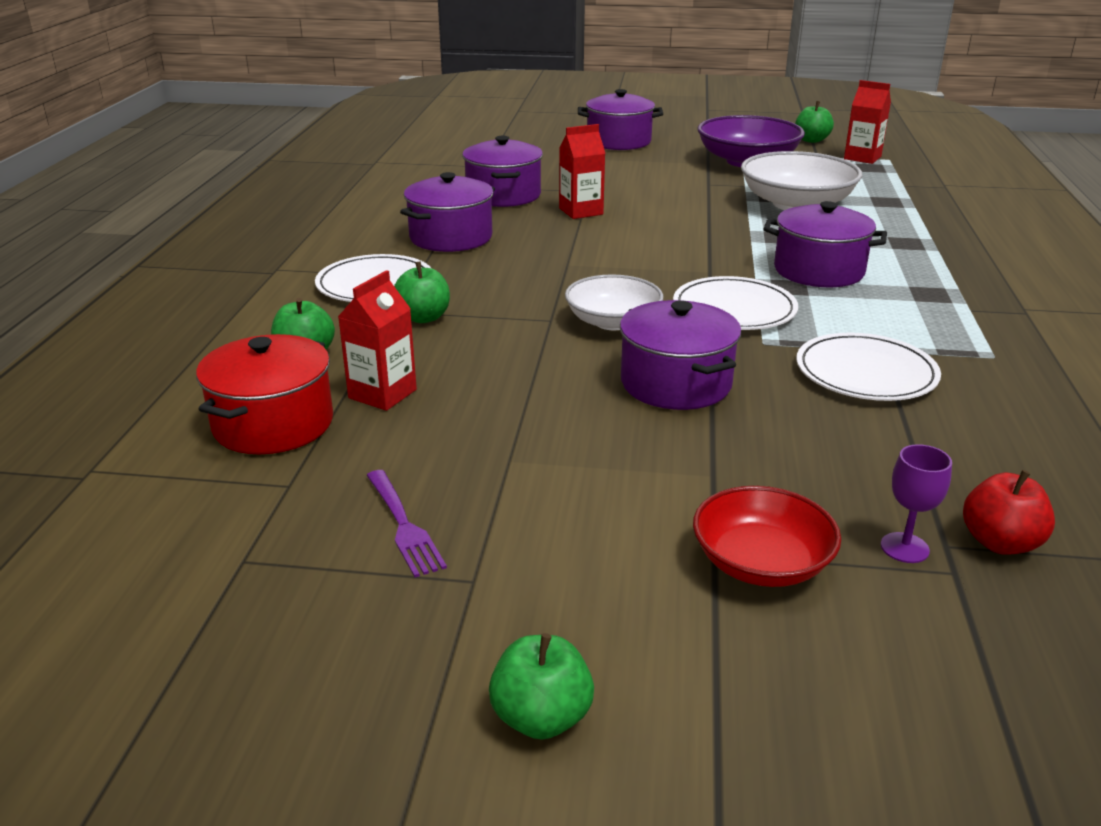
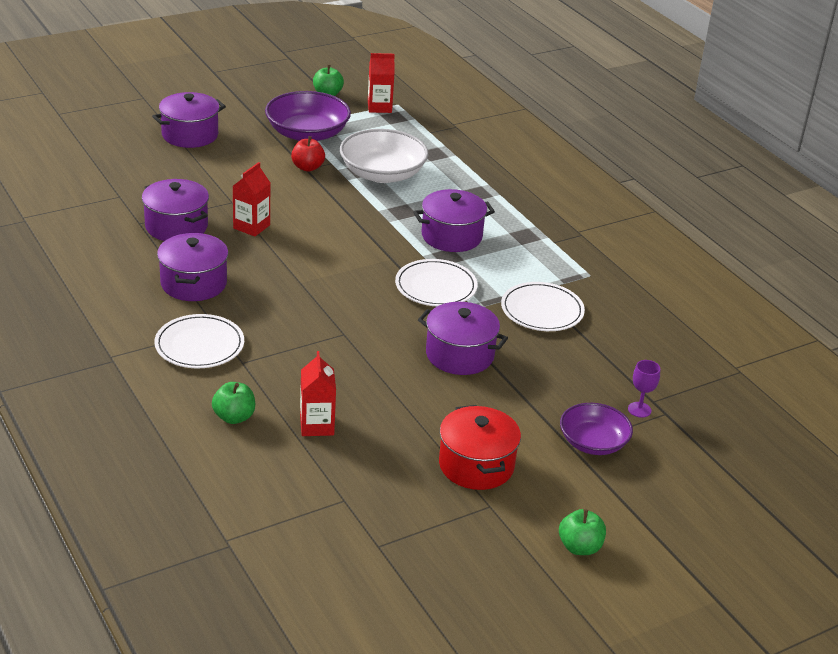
camera: 40 degrees left, 5 degrees up
(273, 424) = (284, 470): red pot -> red pot (476, 465)
(403, 525) = (427, 495): purple fork -> none
(423, 317) = (267, 361): green apple -> none
(613, 321) = (380, 322): white bowl -> none
(761, 562) = (593, 442): red bowl -> purple bowl
(1000, 542) = (671, 391): red apple -> red apple (307, 167)

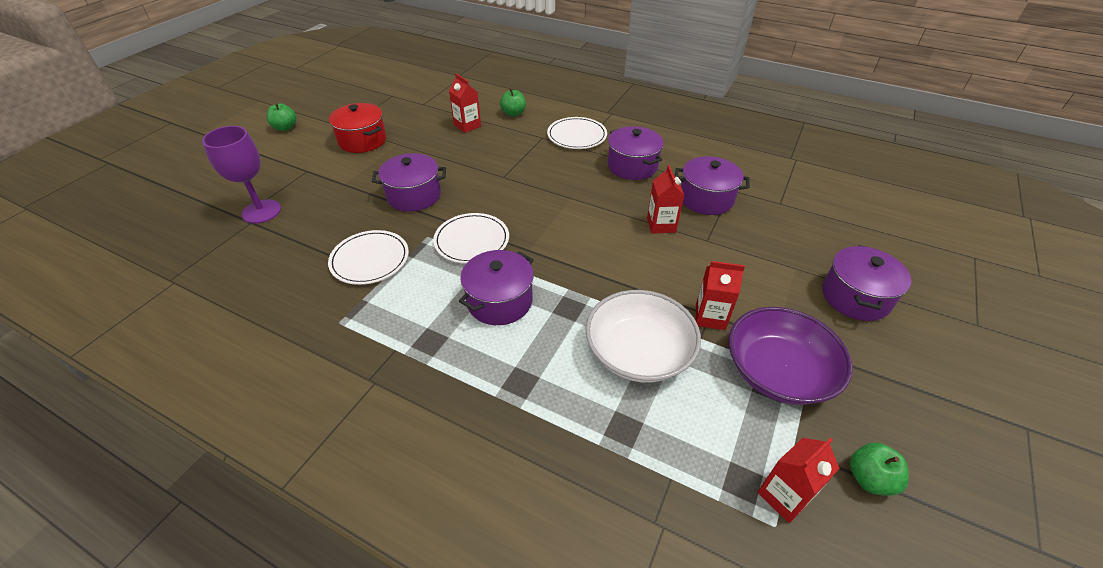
camera: 150 degrees right, 10 degrees up
(307, 167) = (710, 317): red apple -> red carton
(593, 442) = (292, 178): purple bowl -> none
(639, 410) = (261, 211): purple goblet -> purple goblet, size x2.01

